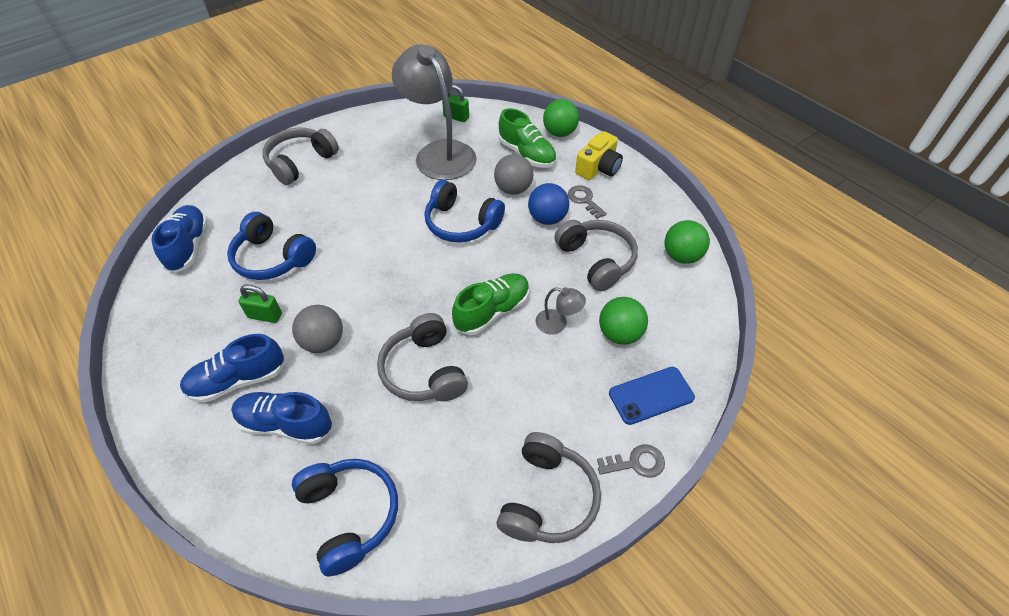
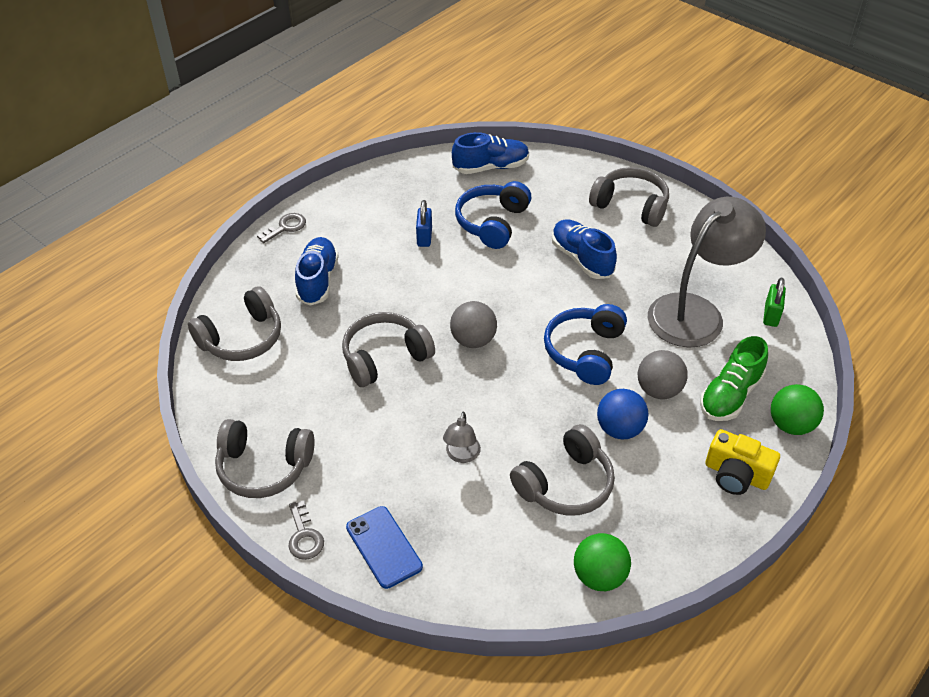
camera: 80 degrees right, 5 degrees down
(238, 380) = (355, 241): blue shoe -> blue shoe (581, 259)
(265, 315) = (424, 237): green padlock -> blue padlock
(323, 342) = (403, 282): grey ball -> grey ball (473, 340)
(350, 515) = (242, 338): blue headphones -> grey headphones
(492, 311) = (466, 397): green shoe -> none
(584, 200) = (666, 464): grey key -> grey key (285, 227)
(619, 334) = (460, 514): green ball -> none

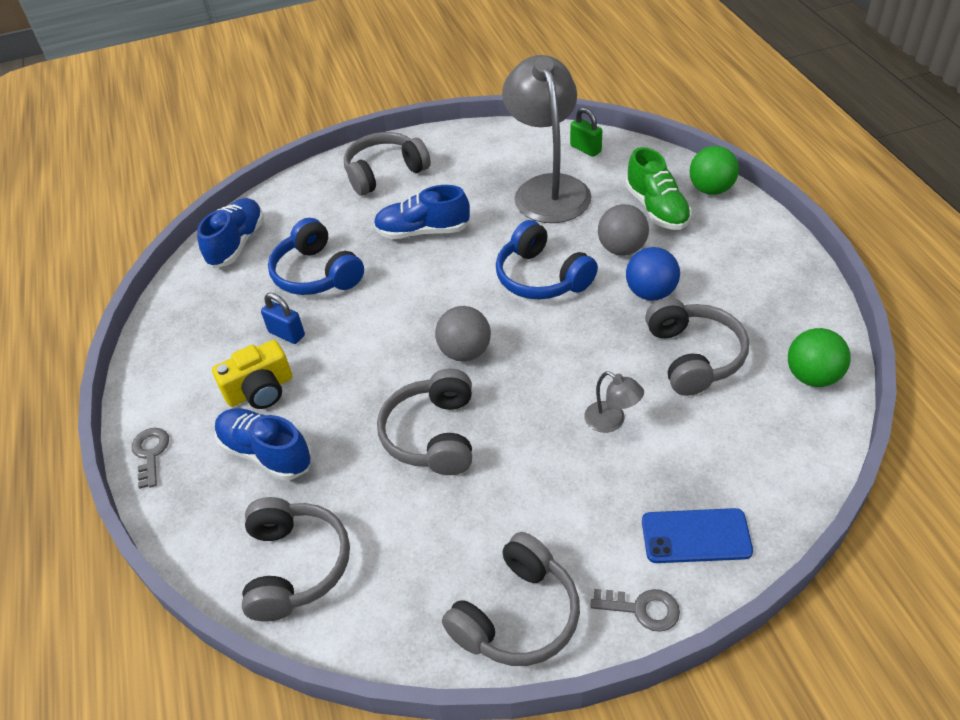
camera: 55 degrees left, 0 degrees up
(736, 475) = (745, 242): yellow camera -> yellow camera (260, 390)

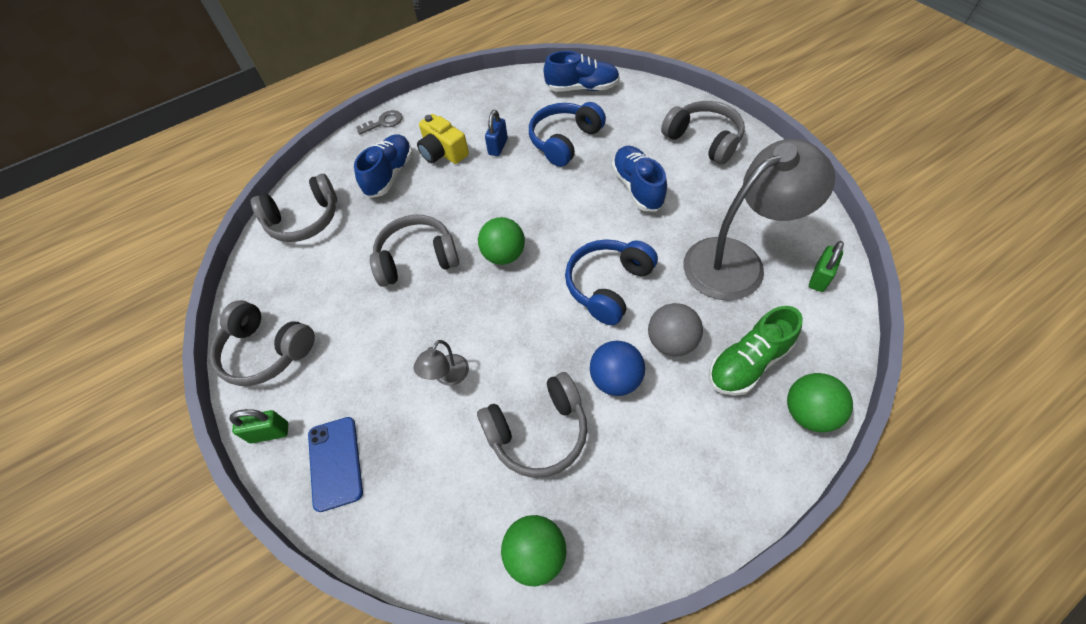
camera: 75 degrees right, 10 degrees up
(465, 352) = (504, 255): grey ball -> green ball
(642, 609) = (269, 433): grey key -> green padlock

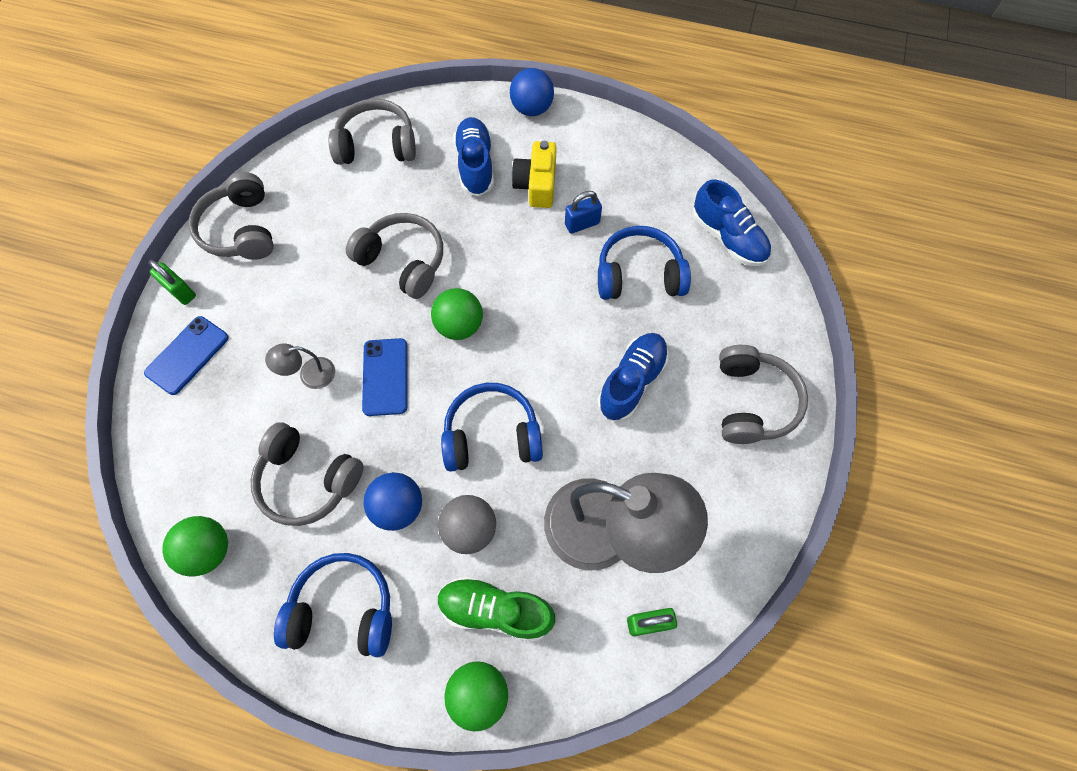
camera: 45 degrees right, 10 degrees up
(304, 220) = (377, 145): grey headphones -> grey headphones turned 150 degrees clockwise
(384, 122) = (532, 109): grey key -> blue ball
(390, 175) = (475, 165): blue shoe -> blue shoe turned 75 degrees counterclockwise
(499, 325) = (385, 377): none -> blue phone
(673, 471) = (343, 609): none -> blue headphones

